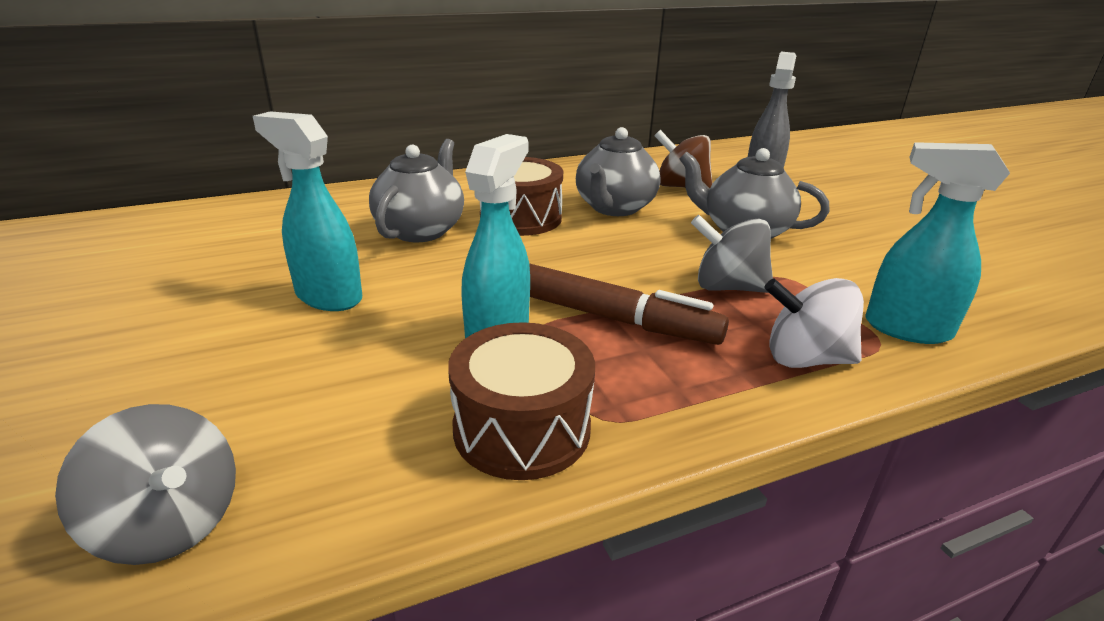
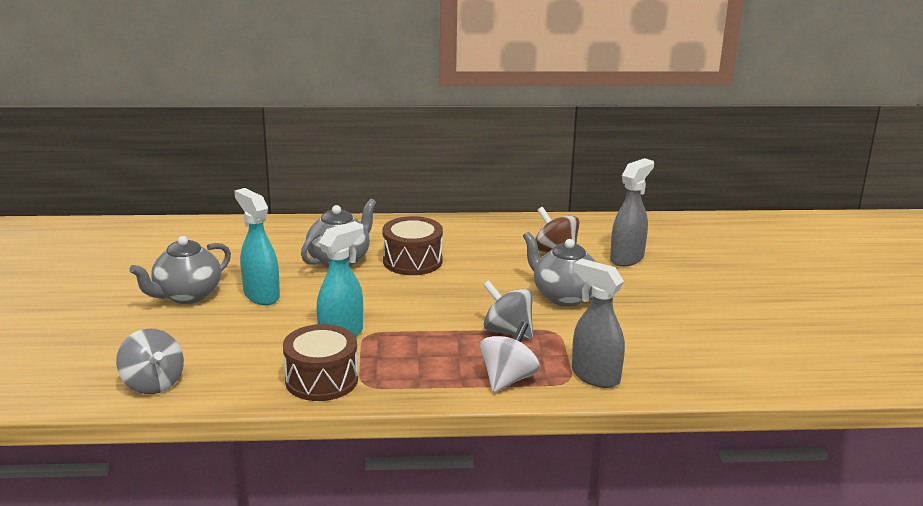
camera: 20 degrees right, 5 degrees down
(609, 318) = (414, 336): brown marker -> none
(614, 208) = (486, 263): grey teapot -> grey teapot (186, 295)
(805, 358) = (508, 379): white spinning top -> white spinning top turned 90 degrees clockwise
(905, 329) = (595, 376): turquoise spray bottle -> grey spray bottle

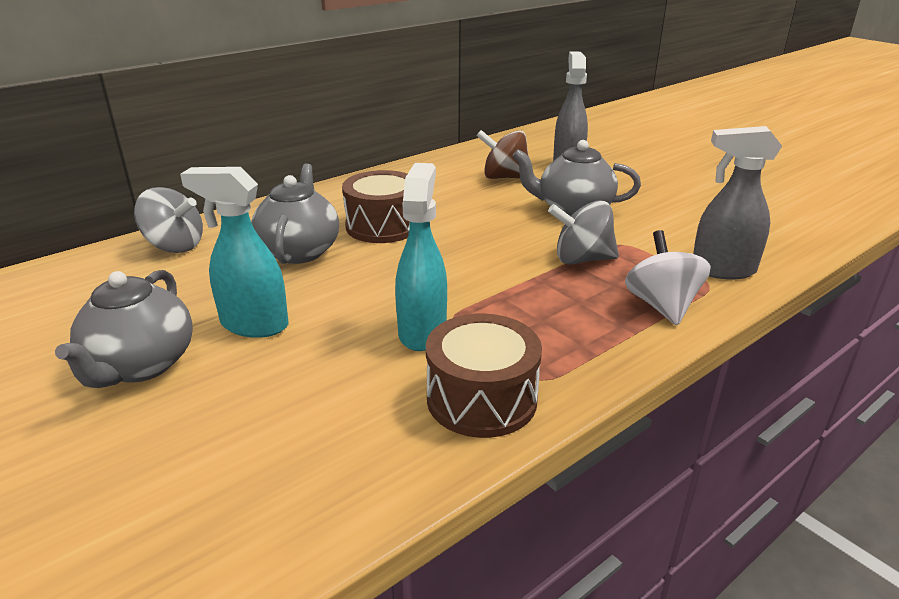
camera: 35 degrees left, 5 degrees up
(153, 383) = (246, 529): grey spinning top -> grey spinning top (175, 246)

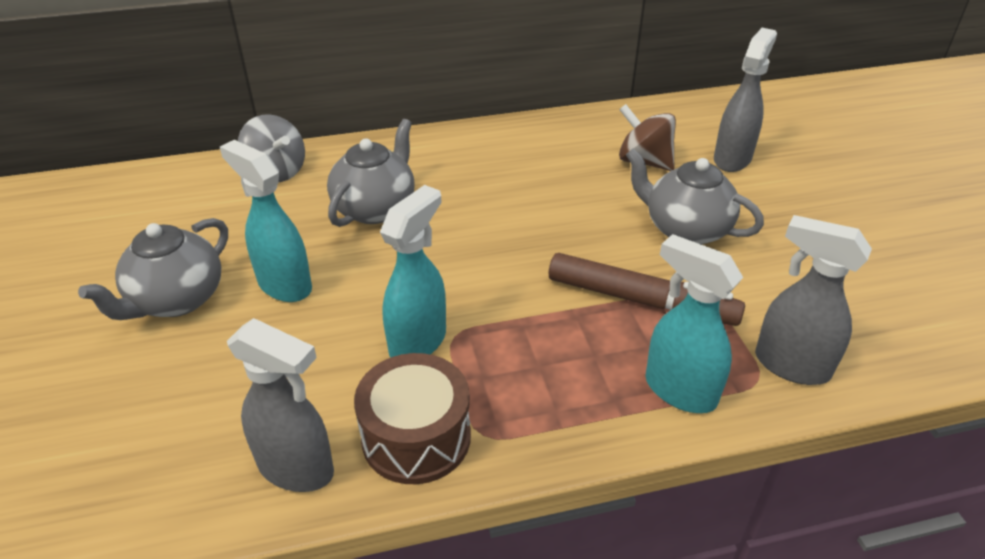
camera: 25 degrees right, 10 degrees up
(383, 226) = (471, 197): brown drum -> none
(387, 458) = (297, 468): none -> grey spray bottle
(582, 259) = (641, 301): grey spinning top -> brown marker
(661, 305) = (679, 390): white spinning top -> turquoise spray bottle

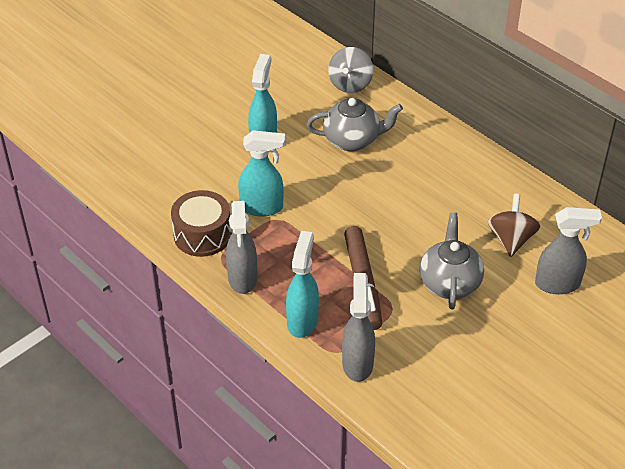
camera: 60 degrees right, 5 degrees up
(176, 300) = (224, 109): grey teapot -> none
(297, 468) = (159, 205): grey spray bottle -> grey spray bottle (242, 279)

